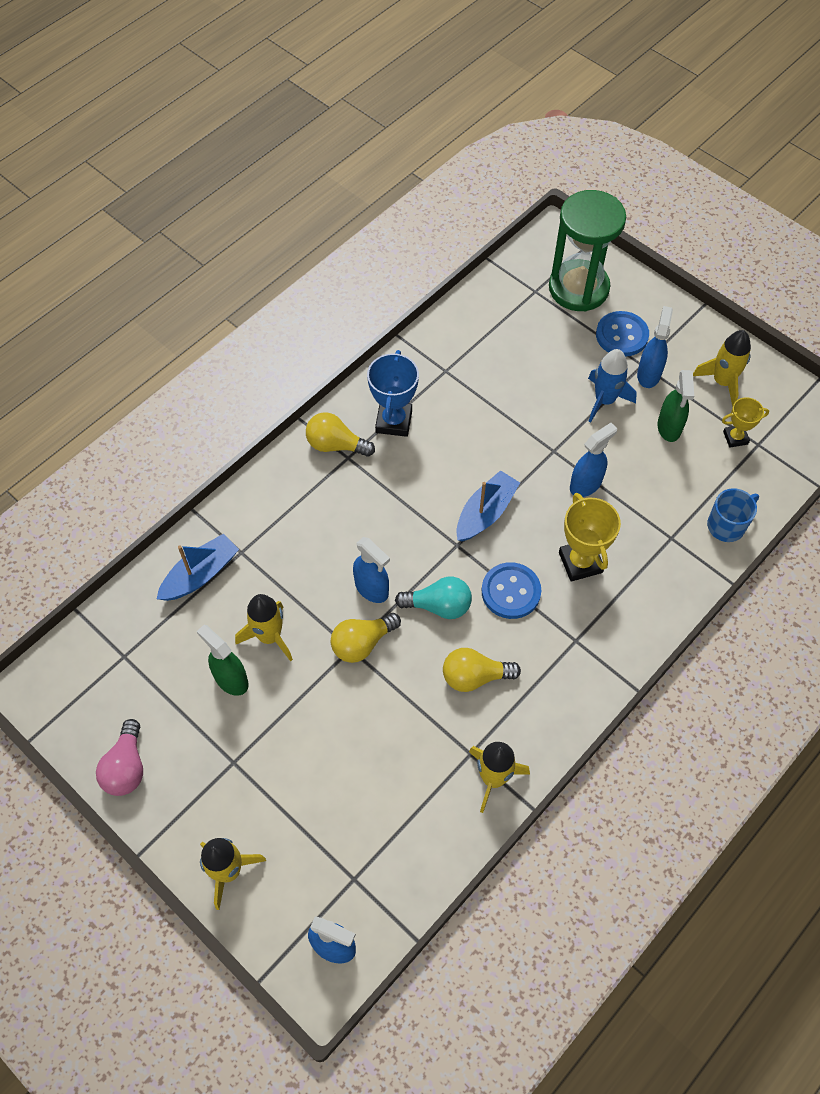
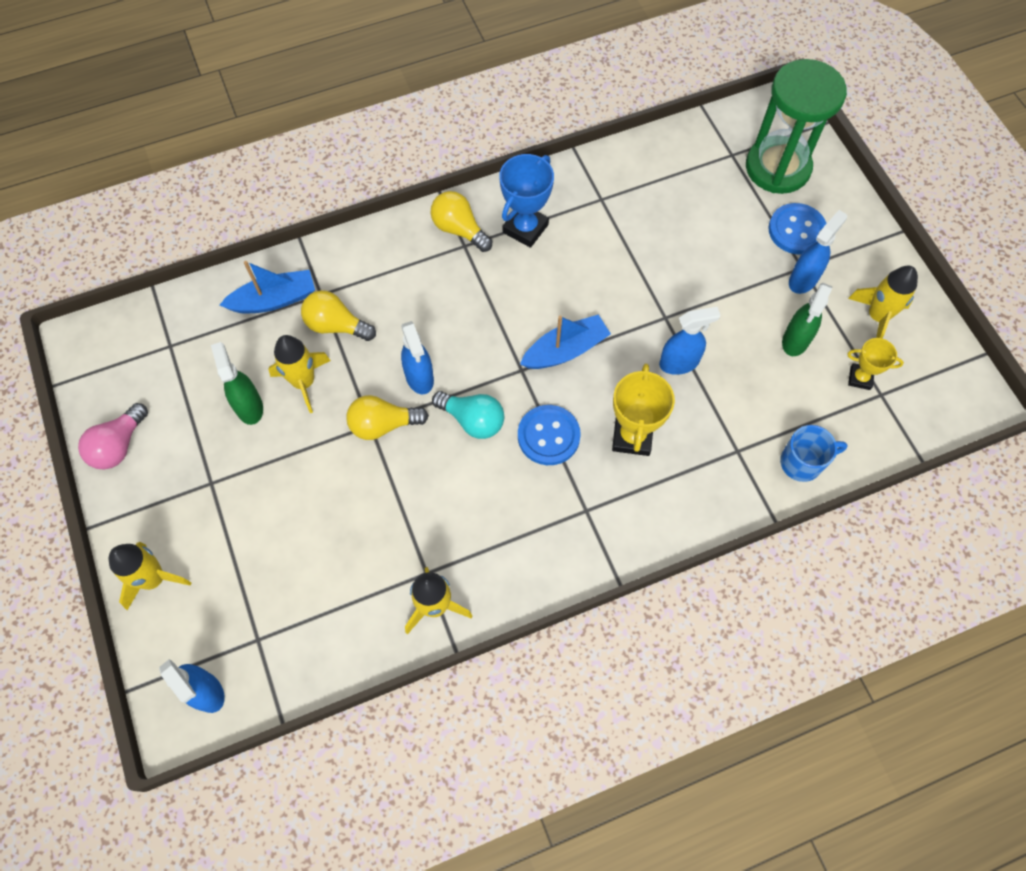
camera: 25 degrees right, 5 degrees up
(474, 677) = (470, 502): yellow light bulb -> yellow light bulb (336, 325)
(604, 400) = (743, 288): blue rocket -> none

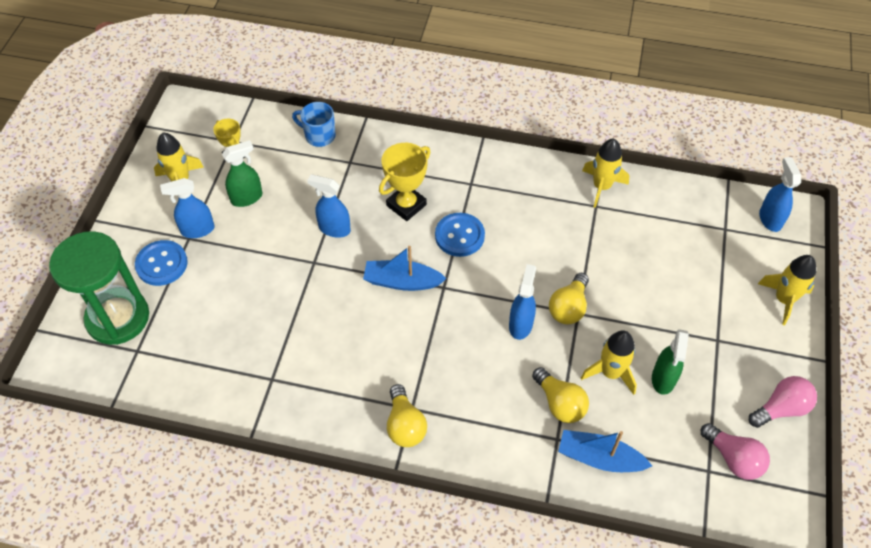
camera: 145 degrees left, 10 degrees down
(150, 369) = (733, 458): none -> pink light bulb
(383, 425) = (568, 307): yellow light bulb -> yellow light bulb turned 90 degrees clockwise
(473, 420) = (503, 274): turquoise light bulb -> none
(525, 228) = (352, 392): blue trophy -> none

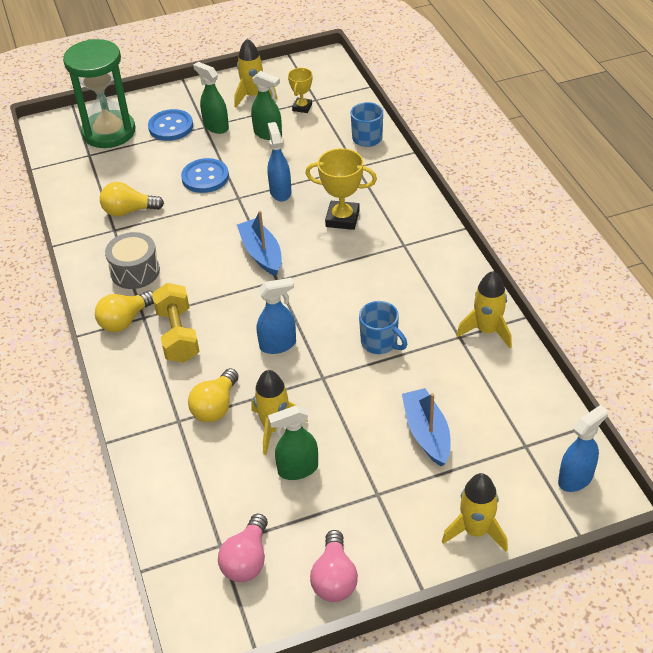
camera: 60 degrees right, 10 degrees down
(197, 230) = (216, 126): blue spray bottle -> green spray bottle
(345, 388) = (135, 271): none -> grey drum
(455, 392) = (178, 335): none -> yellow dumbbell
(459, 236) = (339, 264): blue button -> blue button (205, 177)
(567, 256) = (380, 342): none -> blue mug
(568, 307) = (323, 368): yellow light bulb -> yellow light bulb (129, 211)
(599, 458) = (178, 458): blue boat -> blue boat (426, 433)
(781, 408) = (334, 578): pink light bulb -> pink light bulb turned 60 degrees clockwise

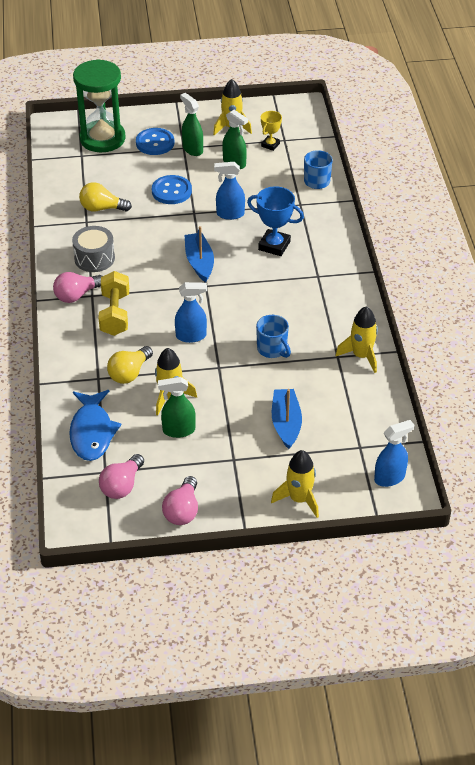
camera: 10 degrees right, 0 degrees up
(125, 320) = (77, 295): yellow light bulb -> pink light bulb
(189, 494) = (92, 432): none -> blue fish
(280, 192) = (230, 214): blue spray bottle -> blue spray bottle turned 90 degrees counterclockwise
(342, 219) = (274, 245): yellow trophy -> blue trophy

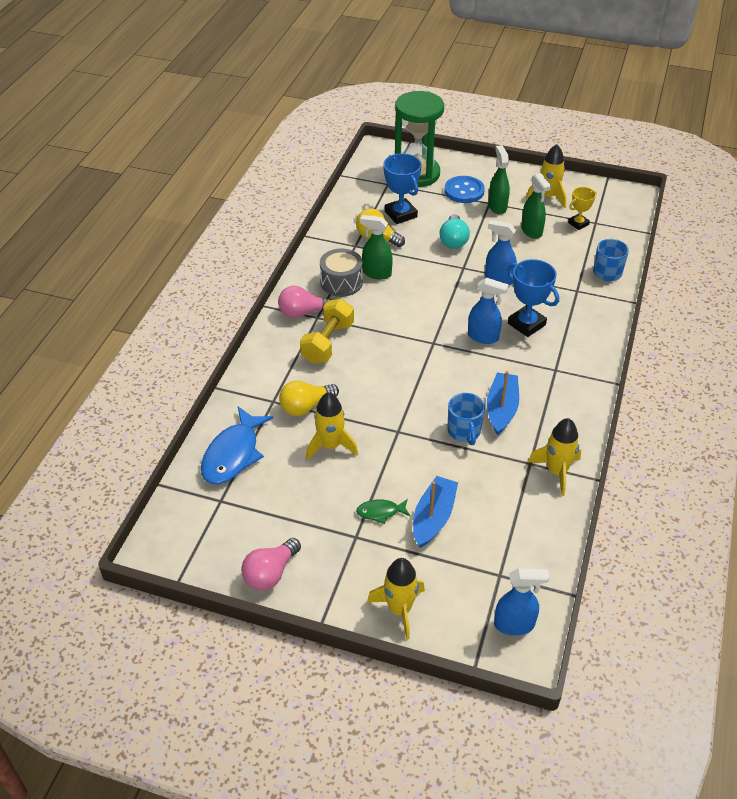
camera: 25 degrees right, 0 degrees up
(110, 181) = (400, 214): none -> blue trophy
(122, 486) = (227, 522): pink light bulb -> none
(171, 191) = (453, 240): blue button -> turquoise light bulb
(178, 430) = (318, 484): green spray bottle -> green spray bottle (376, 273)
(191, 336) = (389, 389): blue spray bottle -> blue spray bottle (483, 337)
(199, 262) = (440, 317): blue boat -> blue boat (501, 409)
(242, 434) = (380, 512): none -> green fish

